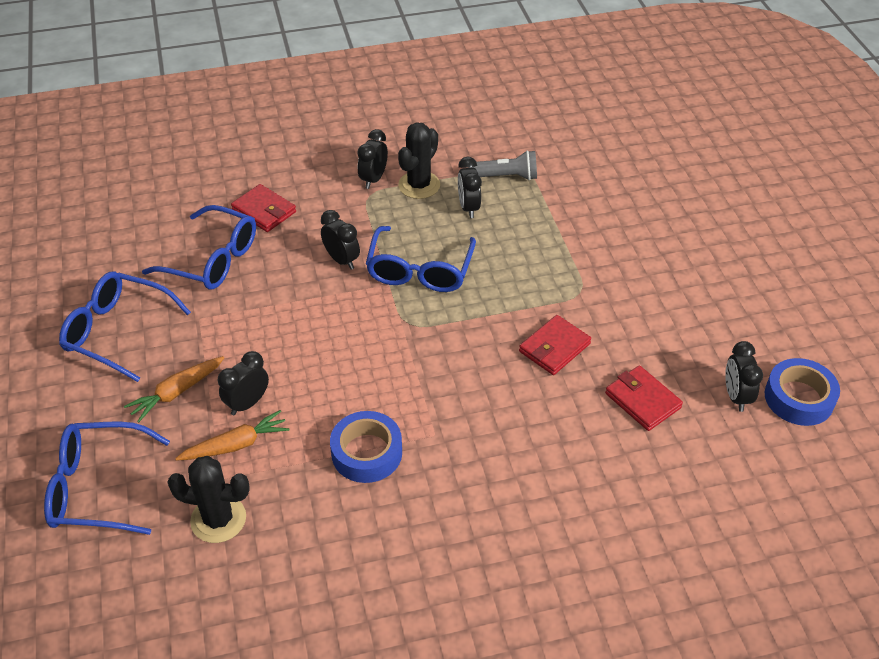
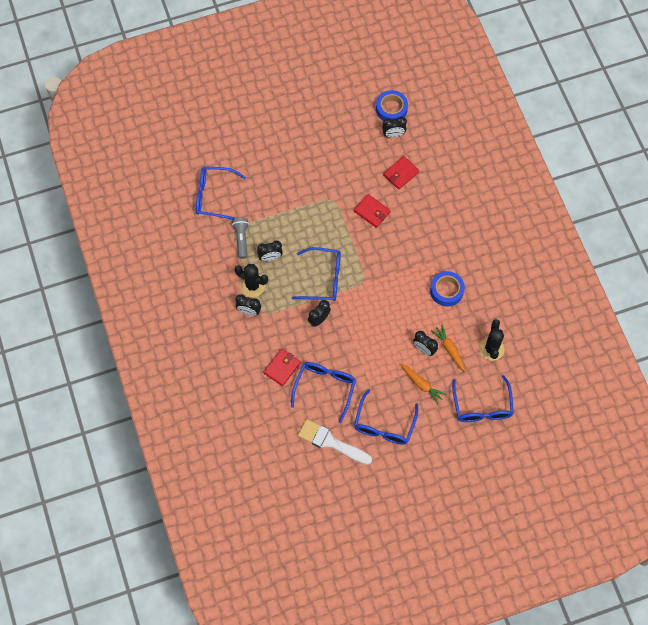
camera: 95 degrees left, 20 degrees up
(114, 261) = (331, 442): none -> white brush
(587, 150) = (214, 196): none -> blue glasses

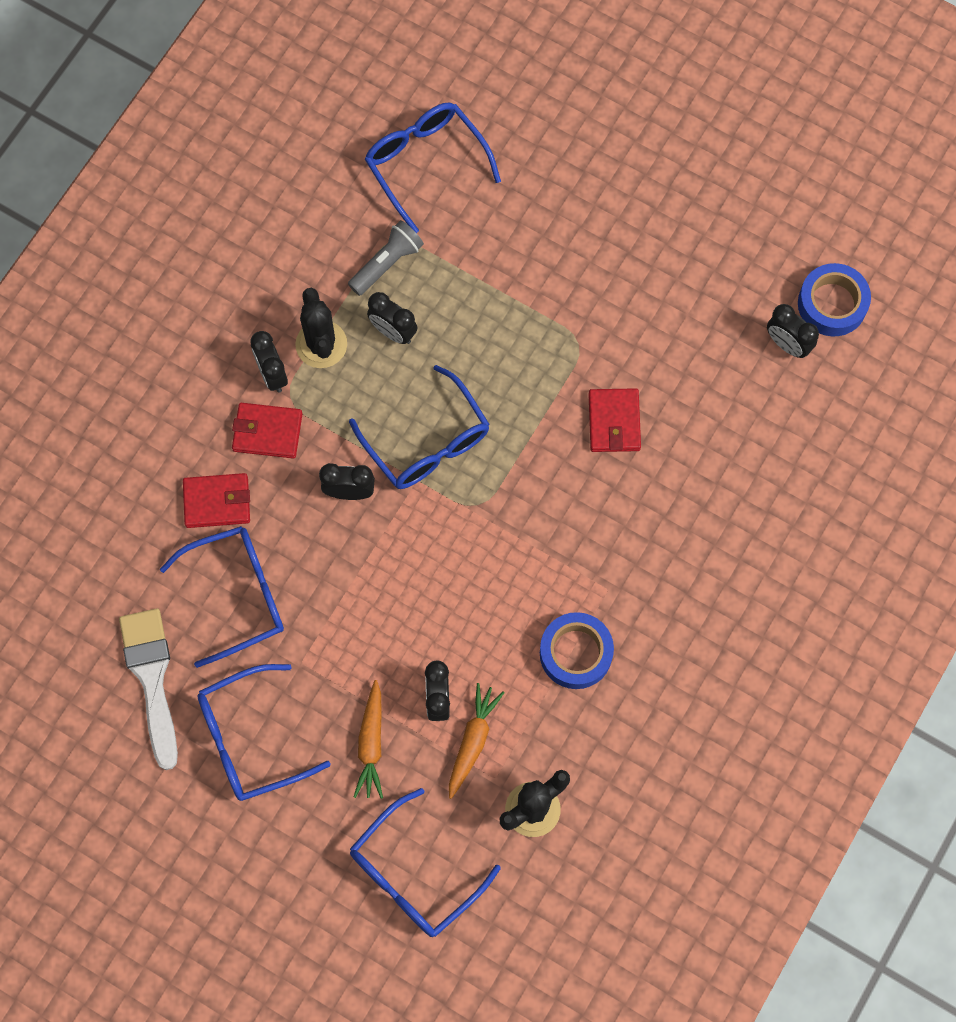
camera: 50 degrees right, 5 degrees up
(401, 174) = (725, 412): red wallet -> red wallet (267, 432)

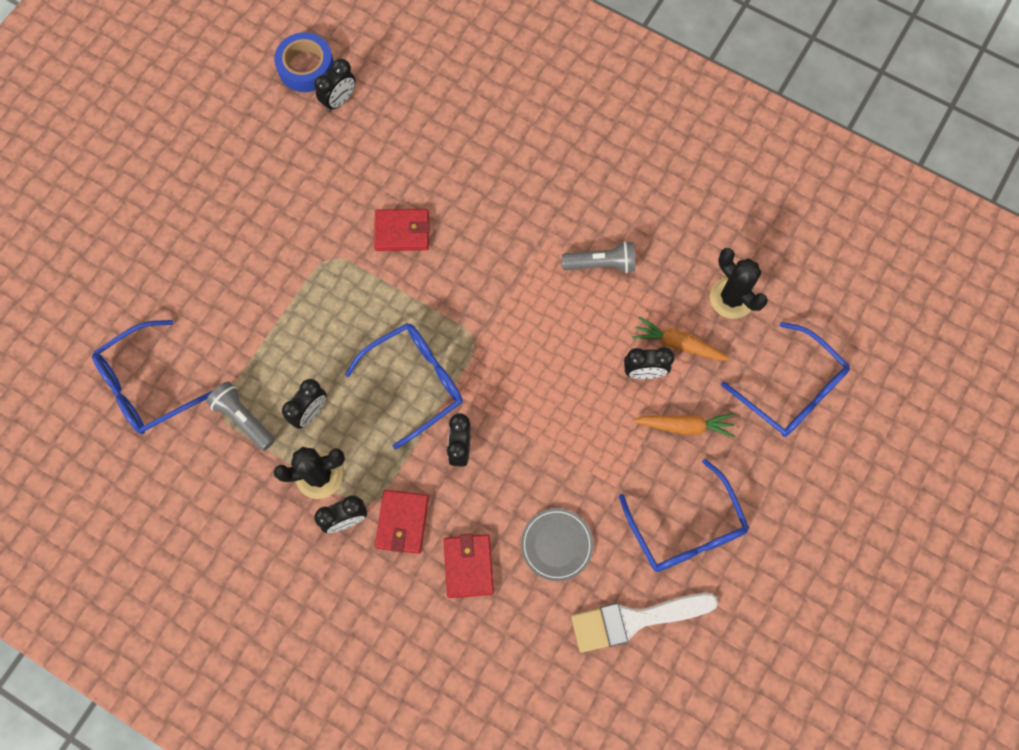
camera: 90 degrees left, 0 degrees up
(237, 596) = (556, 545): blue glasses -> grey plate
(575, 653) = (601, 264): blue tape -> grey flashlight

